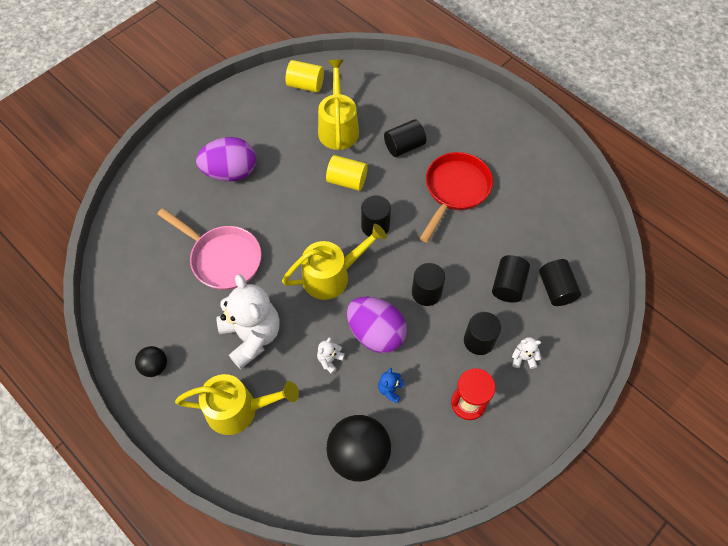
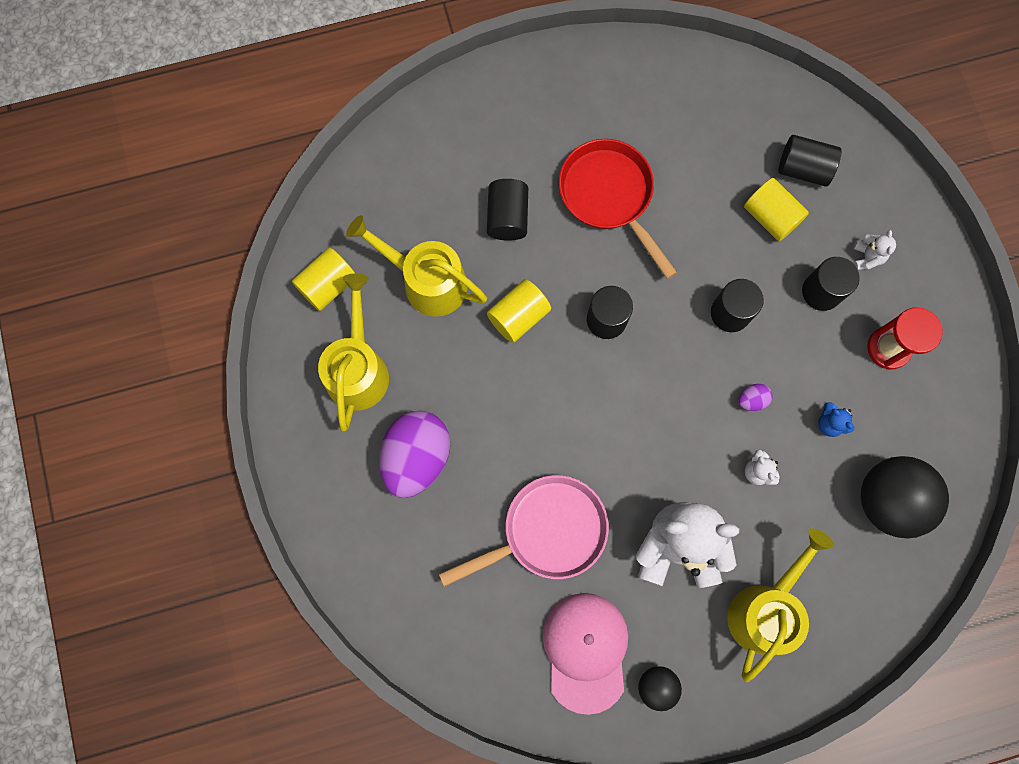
camera: 60 degrees left, 15 degrees up
(158, 315) = (585, 651): none -> pink cap
(332, 275) = (647, 408): yellow watering can -> yellow watering can (358, 368)
(376, 333) = (752, 400): purple egg -> purple egg, size x0.41
(508, 285) = (770, 217): black cylinder -> yellow cylinder
(523, 358) = (867, 257): white teddy bear -> white teddy bear turned 150 degrees clockwise

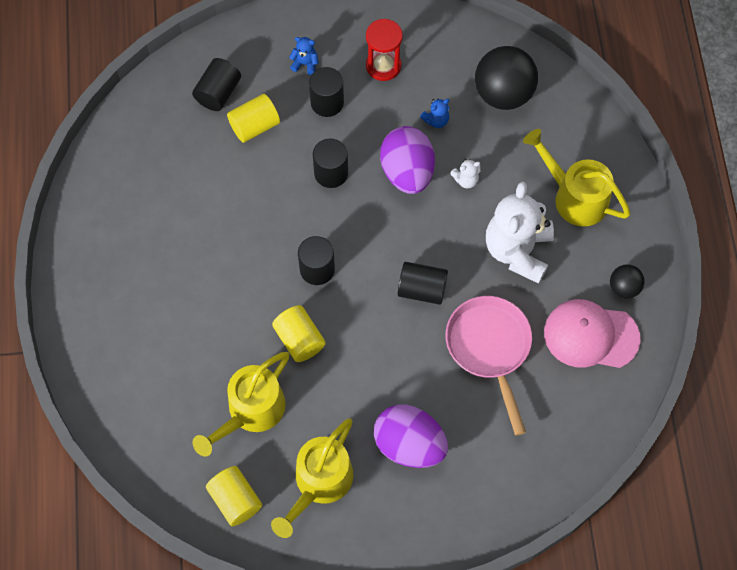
camera: 80 degrees left, 10 degrees down
(358, 368) = (319, 484): yellow watering can -> yellow watering can turned 75 degrees counterclockwise
(507, 217) = (206, 333): black cylinder -> black cylinder (422, 289)
(609, 196) = (207, 246): red pan -> none
(752, 400) = (407, 172): purple egg -> purple egg, size x2.45
(867, 257) = (305, 64): white teddy bear -> blue teddy bear

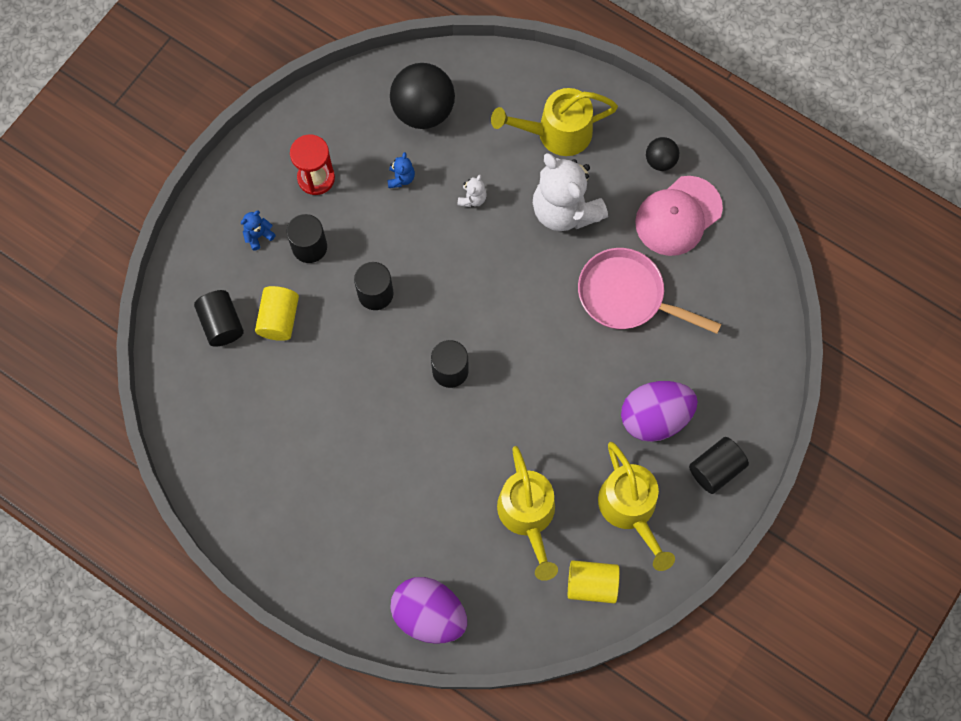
camera: 50 degrees left, 5 degrees up
(299, 339) = (499, 431): yellow cylinder -> none
(407, 172) = (426, 236): purple egg -> purple egg (429, 614)
(422, 289) = (536, 306): black cylinder -> black cylinder (715, 469)

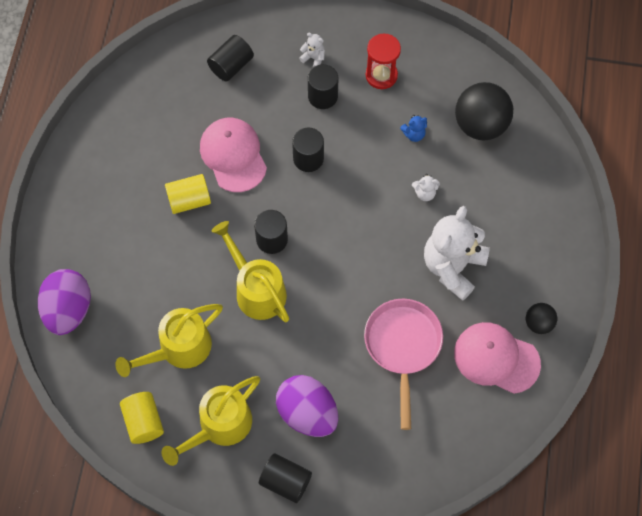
camera: 65 degrees right, 5 degrees down
(258, 235) = (313, 58): blue teddy bear -> white teddy bear
(279, 319) = (254, 102): yellow cylinder -> yellow cylinder (189, 200)
(332, 368) = (233, 155): none -> pink cap
(556, 133) = (517, 231): yellow watering can -> yellow watering can (256, 289)

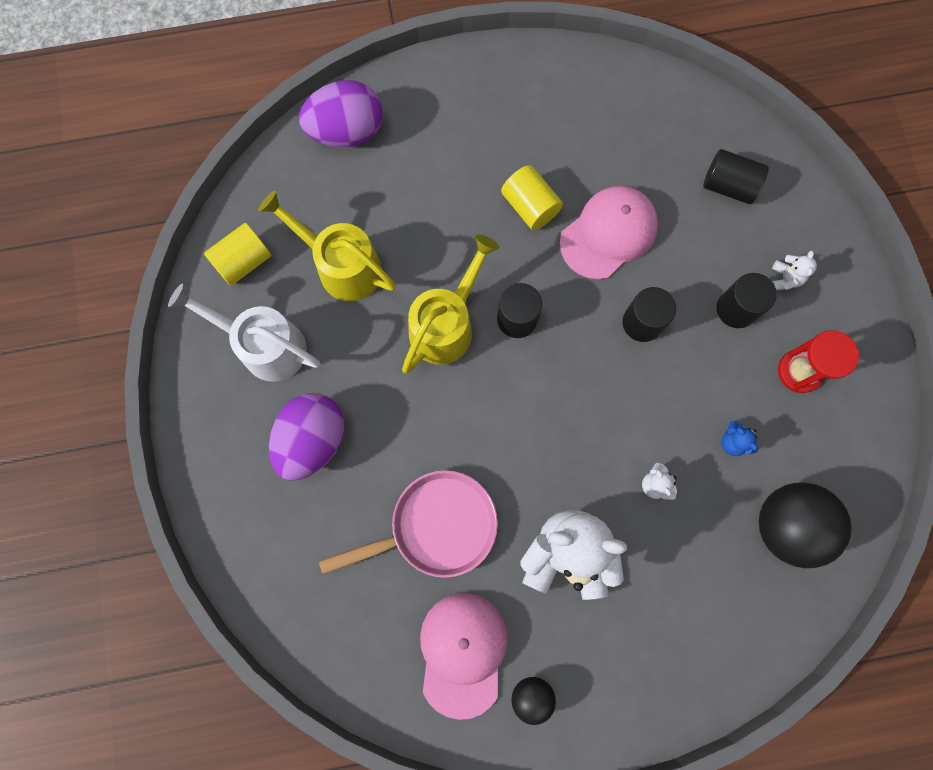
camera: 70 degrees right, 10 degrees up
(219, 426) = (264, 346): yellow watering can -> white watering can
(285, 481) = (222, 445): black cylinder -> none

